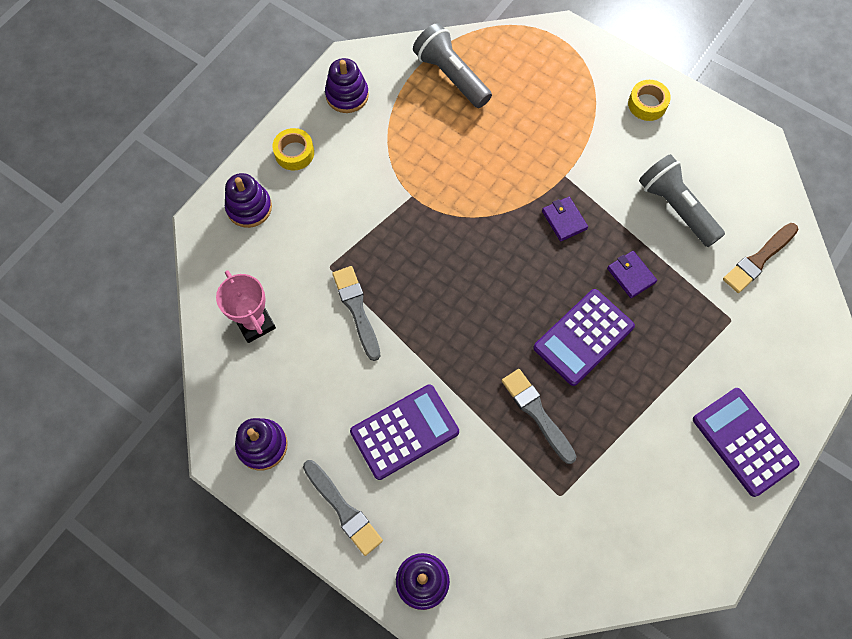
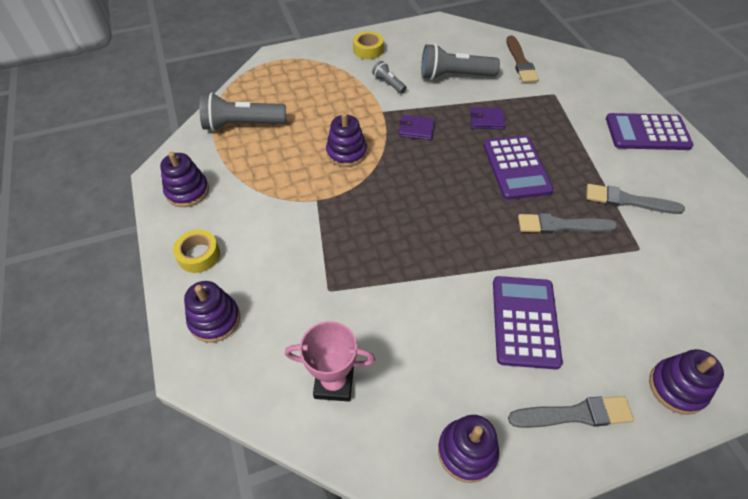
camera: 55 degrees left, 15 degrees down
(357, 309) = (385, 293): grey brush -> grey brush (628, 201)
(485, 181) = (346, 153): none -> purple stacking toy
(610, 156) = (389, 83): none -> grey flashlight

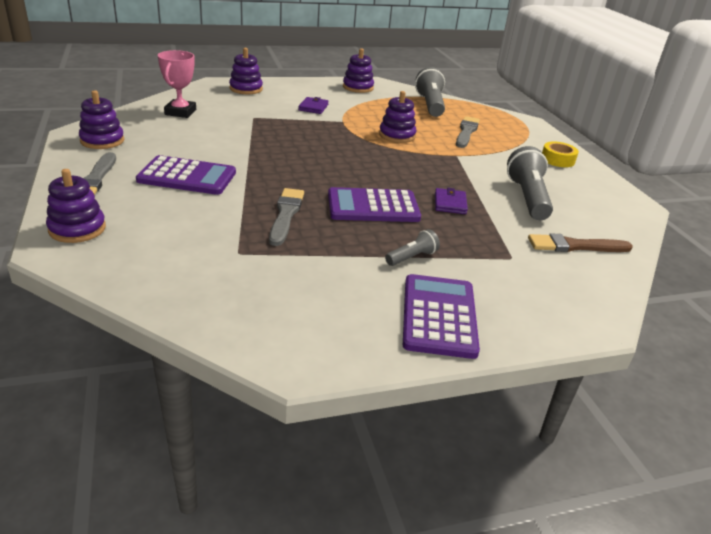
camera: 90 degrees right, 20 degrees down
(199, 255) = (299, 88): yellow tape -> none
(389, 83) = (502, 163): grey flashlight -> grey flashlight (412, 257)
(416, 129) = (431, 166): purple wallet -> purple wallet (313, 107)
(628, 201) = (311, 264): grey brush -> grey brush (466, 132)

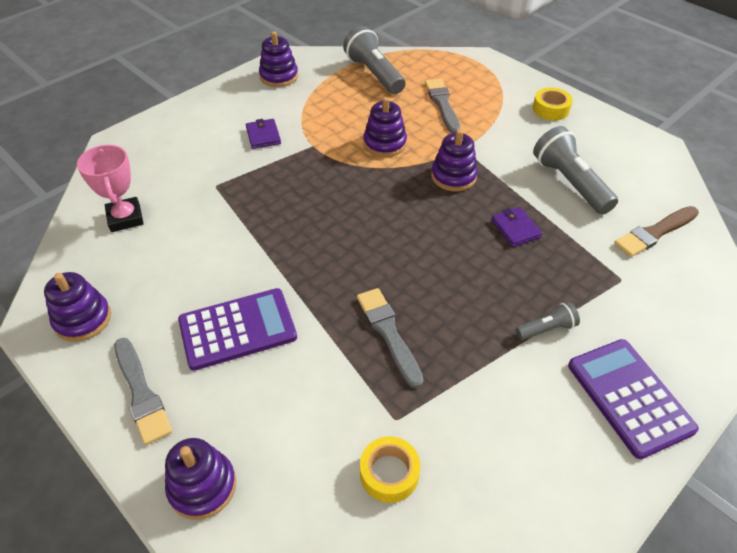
camera: 25 degrees left, 15 degrees up
(201, 273) = (389, 473): none -> yellow tape
(246, 89) = (161, 136): purple stacking toy -> purple stacking toy (453, 176)
(373, 207) = (455, 273): purple calculator -> none
(412, 257) = (547, 329): grey flashlight -> grey flashlight turned 45 degrees clockwise

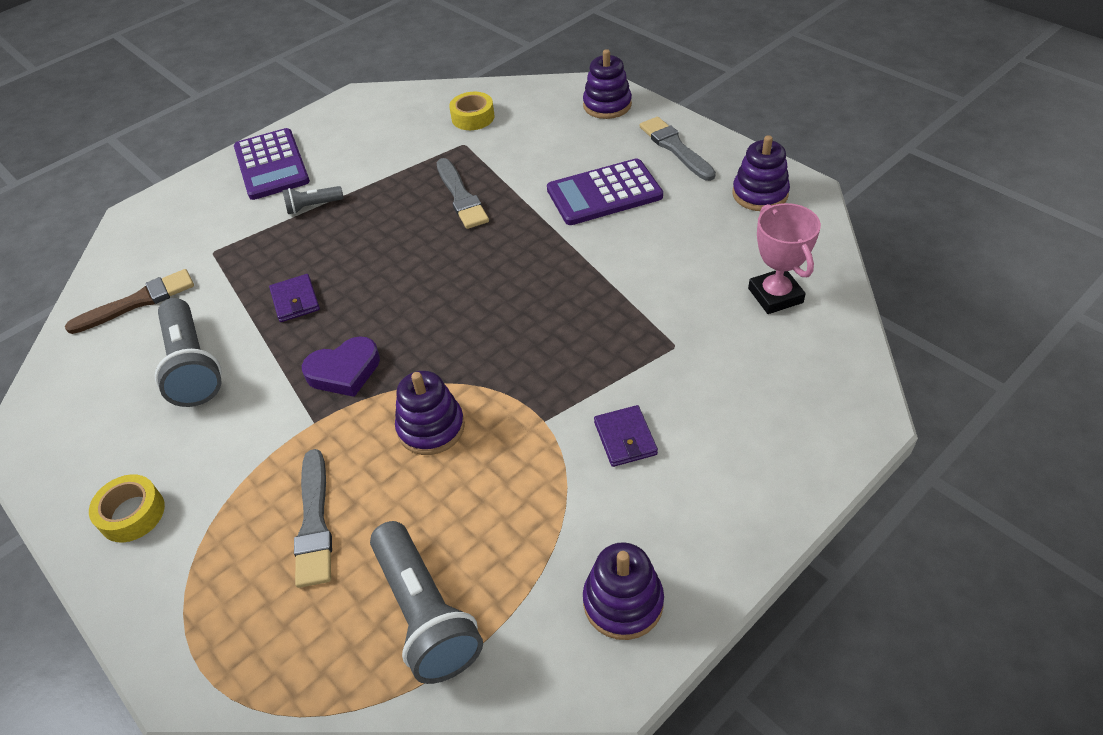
camera: 175 degrees left, 0 degrees up
(453, 176) = (344, 371): purple stacking toy -> purple heart

